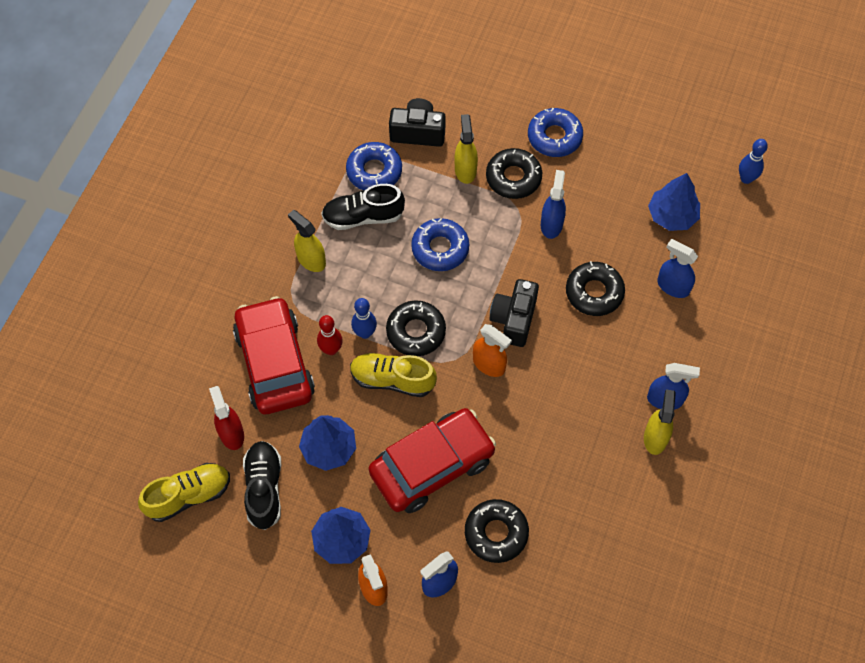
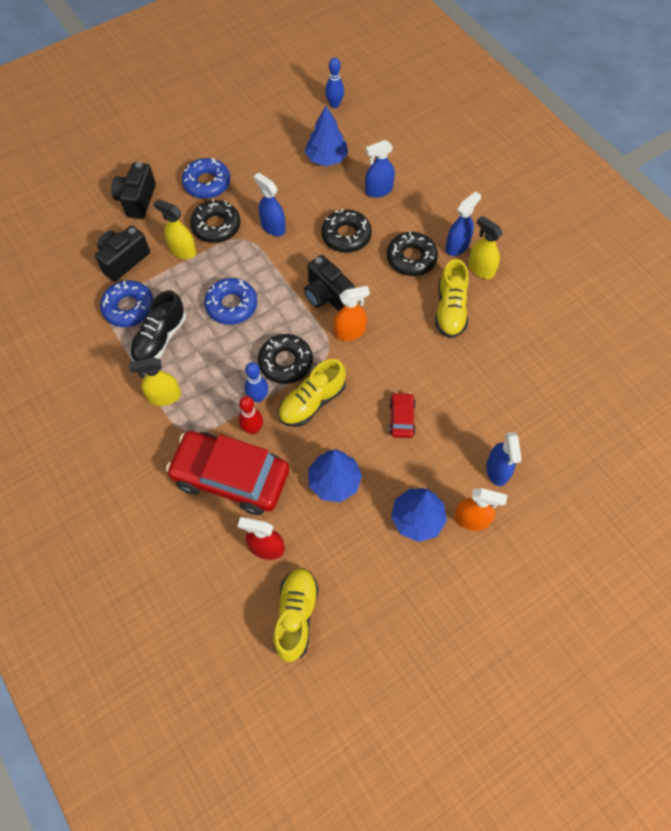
camera: 55 degrees left, 0 degrees up
(264, 488) = (333, 551): black shoe -> none
(432, 466) = (401, 418): red car -> red car, size x0.43
(488, 96) = (137, 200): none -> black camera
(496, 533) = (484, 409): black donut -> black donut (411, 258)
(584, 437) = (450, 310): none -> yellow shoe

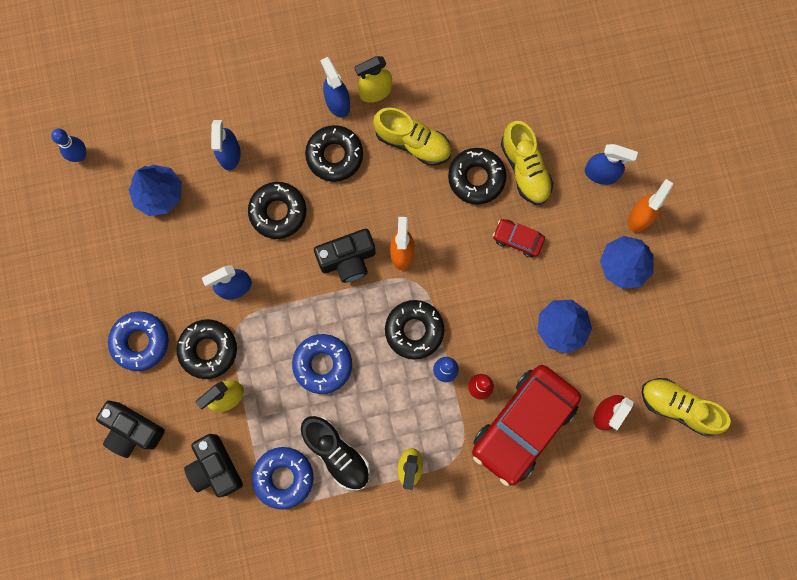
camera: 70 degrees left, 15 degrees up
(312, 402) = (469, 319): yellow shoe -> yellow shoe (525, 169)
(442, 367) = (476, 178): none -> black donut

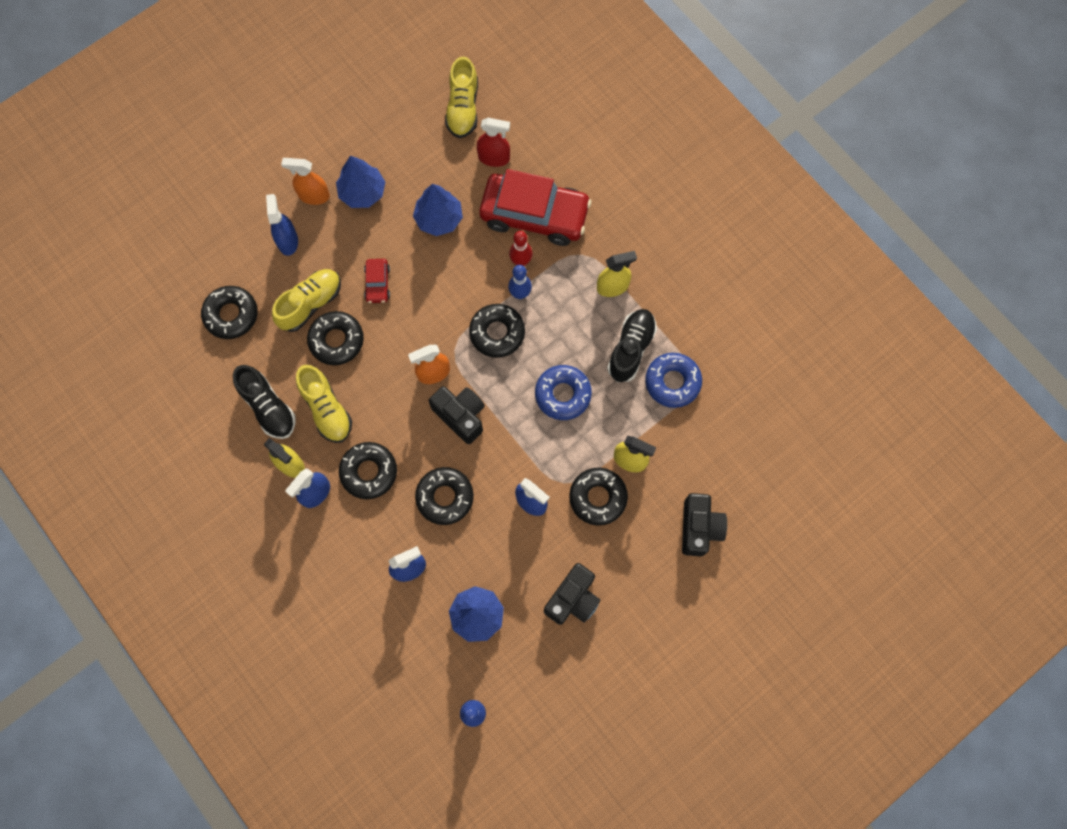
camera: 115 degrees left, 5 degrees down
(140, 342) = (620, 561): blue donut -> none
(215, 468) = (693, 441): black camera -> black camera (573, 599)
(412, 142) = (326, 409): yellow shoe -> yellow shoe turned 150 degrees clockwise
(439, 93) = (268, 407): none -> black shoe
(546, 94) = (231, 315): none -> black donut

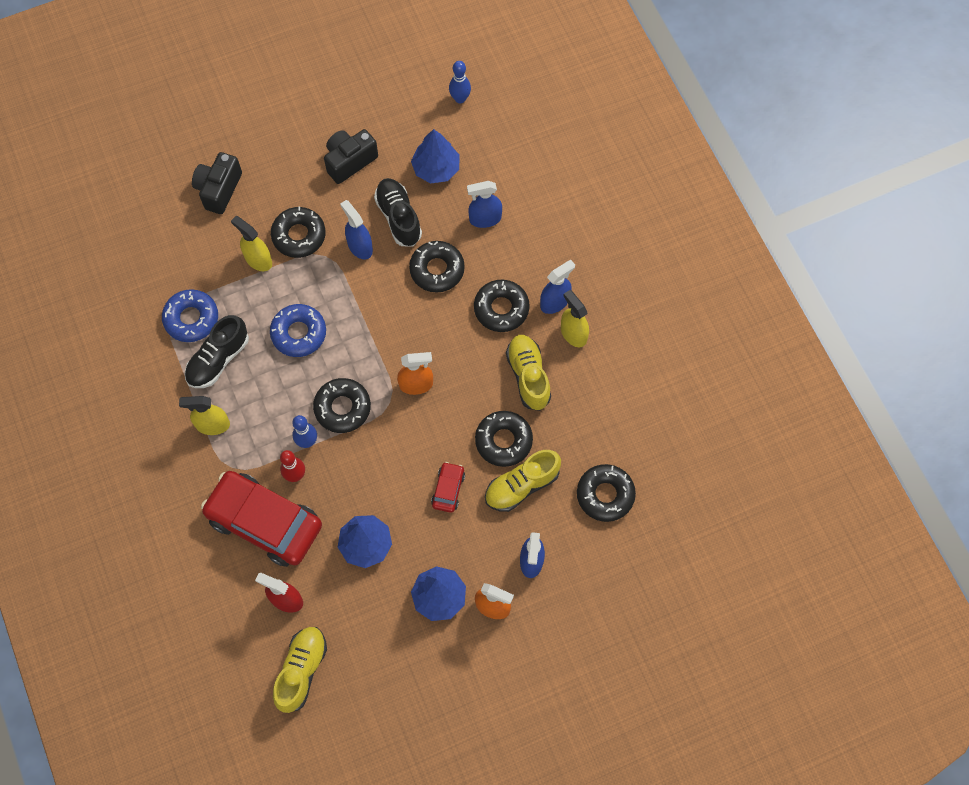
camera: 165 degrees left, 5 degrees down
(268, 407) = (584, 392): black shoe -> black shoe (398, 217)
(461, 416) = (401, 338): black camera -> none

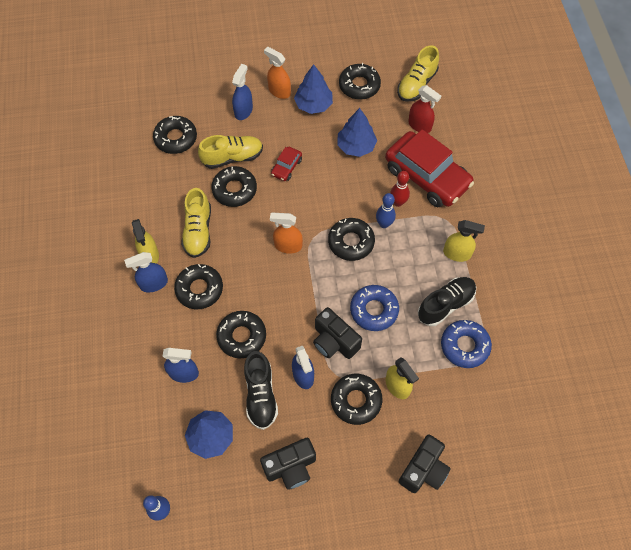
camera: 165 degrees left, 5 degrees down
(335, 289) = (334, 341): none -> black camera
(383, 646) = (359, 85): none -> black donut

